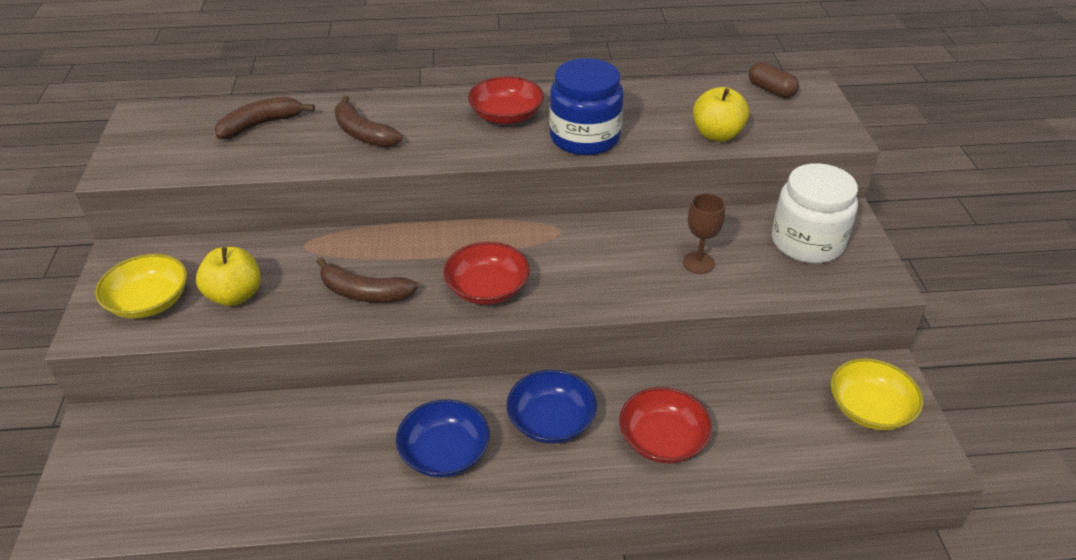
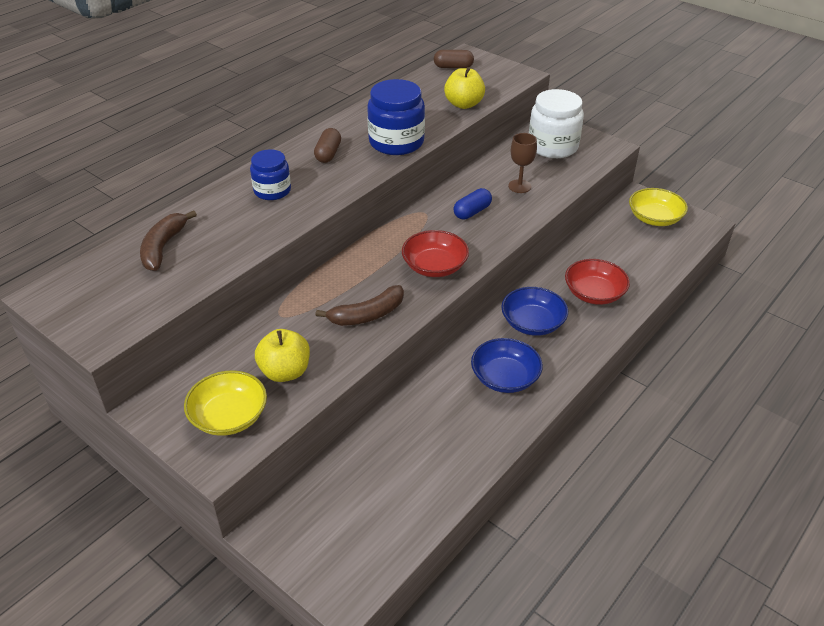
camera: 45 degrees left, 0 degrees up
(363, 133) = (251, 212): brown banana -> none
(408, 123) = (272, 191): none -> blue jar
(506, 116) = (328, 154): red bowl -> brown capsule
(606, 259) = (472, 212): none -> blue capsule

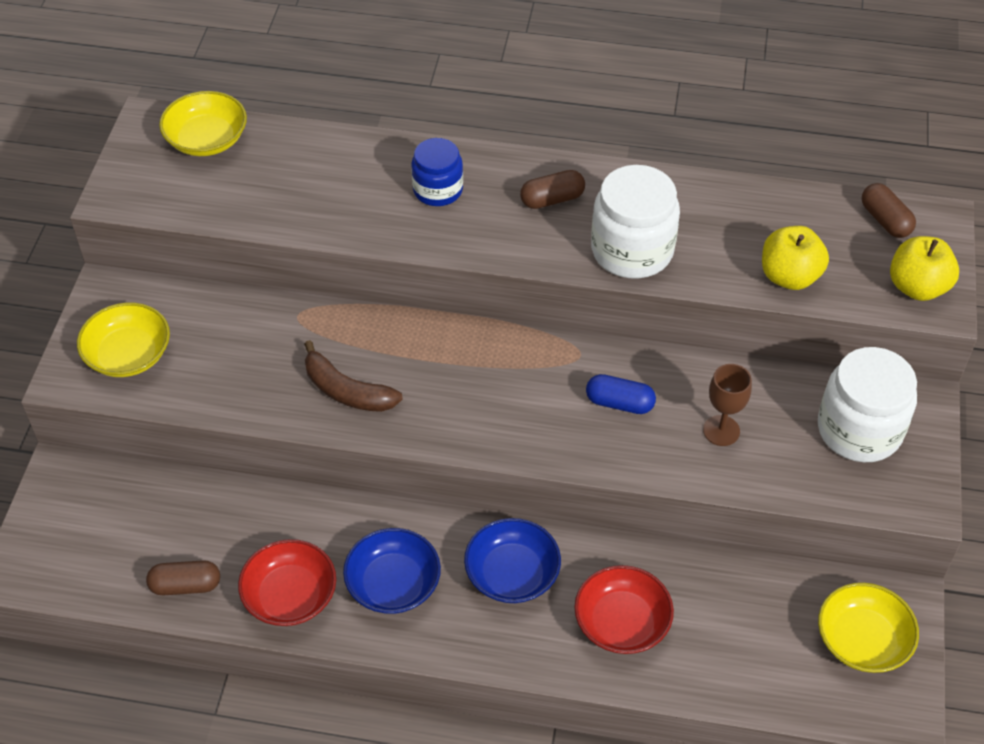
camera: 60 degrees right, 10 degrees up
(102, 273) = (207, 140): none -> yellow bowl
(163, 247) = (275, 160): brown banana -> none
(285, 372) = (214, 366): yellow apple -> yellow apple (917, 287)
(396, 142) = (632, 250): blue jar -> white jar
(432, 487) = (186, 585): none -> brown capsule
(434, 266) = (477, 414): red bowl -> red bowl (290, 596)

